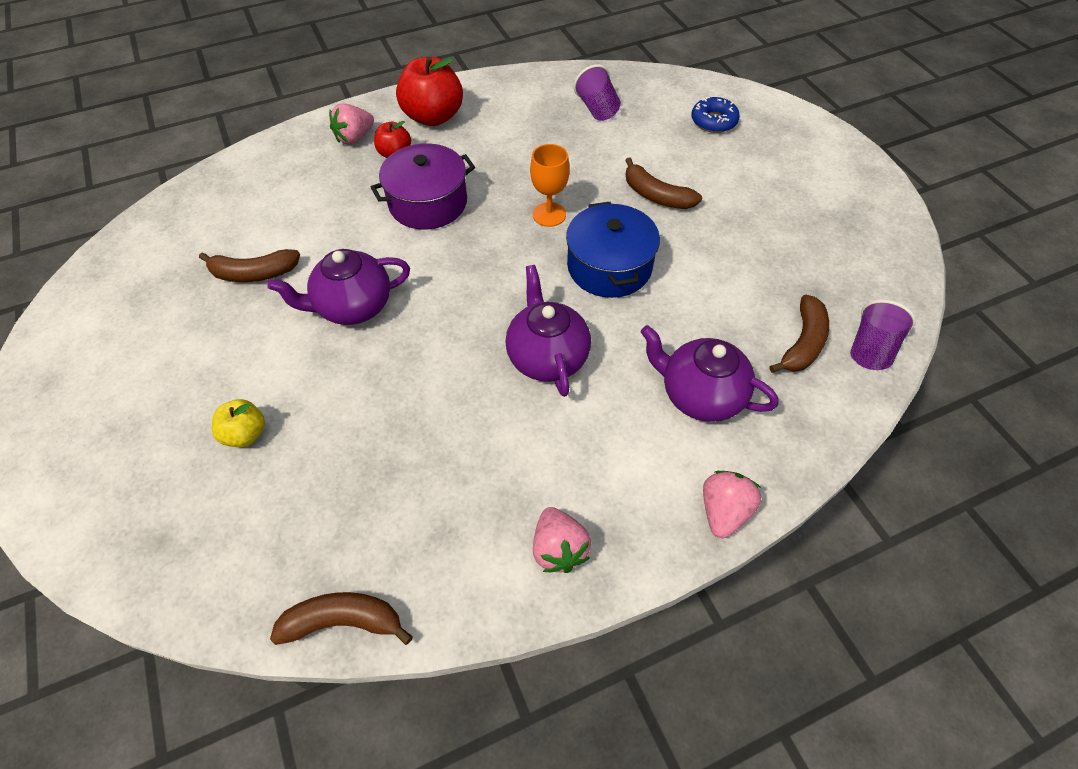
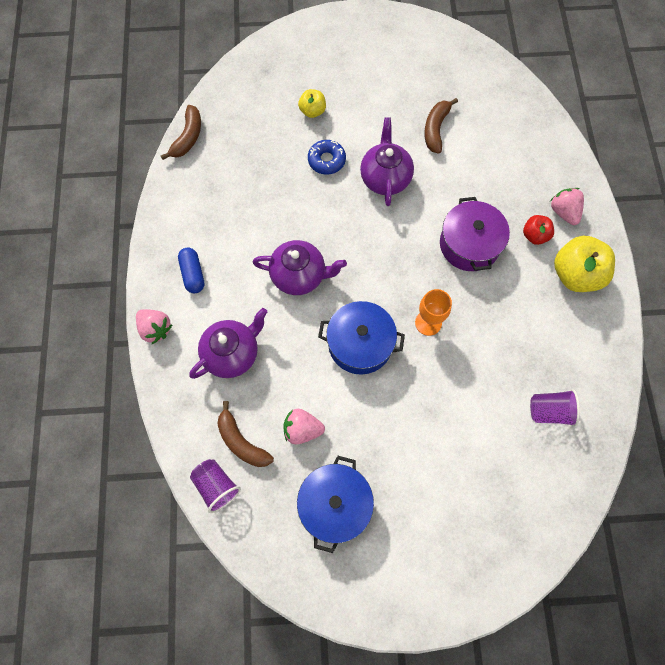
camera: 110 degrees right, 15 degrees up
(433, 117) = (575, 274): red apple -> yellow apple
(558, 549) = (176, 238): pink strawberry -> pink strawberry (302, 429)
(609, 496) = (193, 274): none -> blue capsule
(656, 195) = (422, 411): brown banana -> none
(713, 121) = (502, 508): blue donut -> blue donut (326, 160)
(804, 237) = (335, 504): none -> blue pot

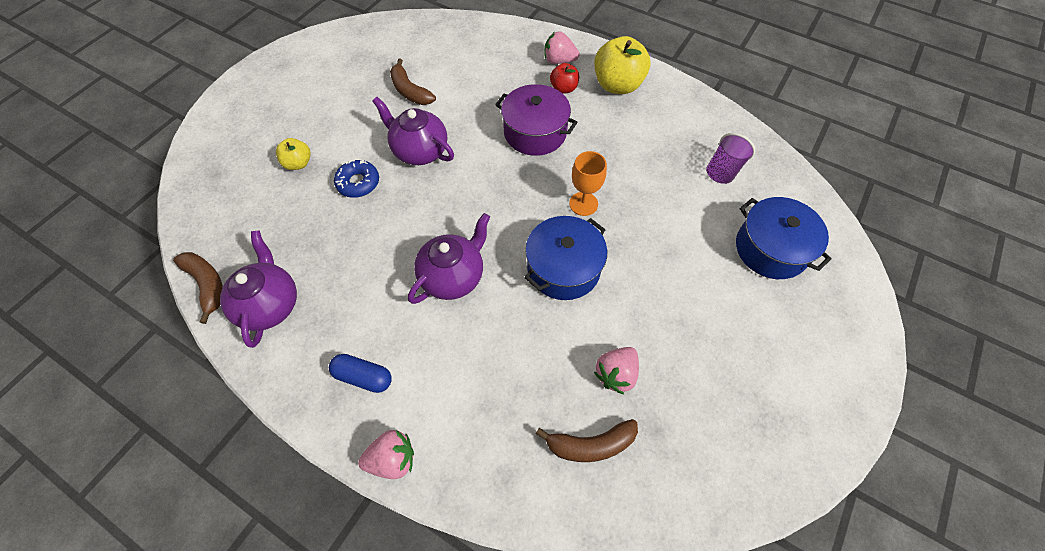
camera: 55 degrees left, 10 degrees down
(217, 486) = (625, 505): purple cup -> none
(232, 353) = (485, 392): purple teapot -> purple teapot (270, 305)
(335, 504) = (714, 392): blue pot -> blue pot (771, 249)

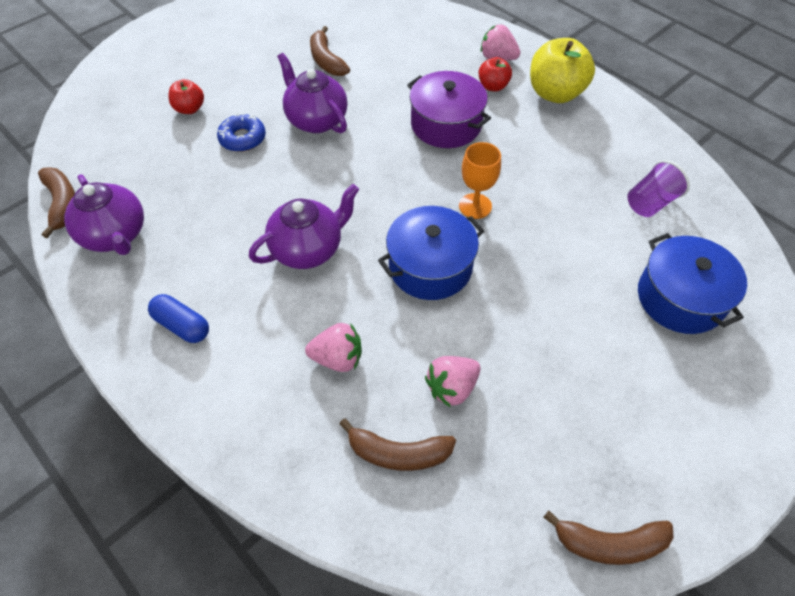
camera: 15 degrees right, 5 degrees down
(270, 305) = (115, 236): purple teapot -> purple teapot turned 135 degrees clockwise
(298, 163) = (190, 109): yellow apple -> red apple
(392, 459) = (183, 413): pink strawberry -> pink strawberry (338, 358)
(780, 475) = (609, 543): none -> brown banana

